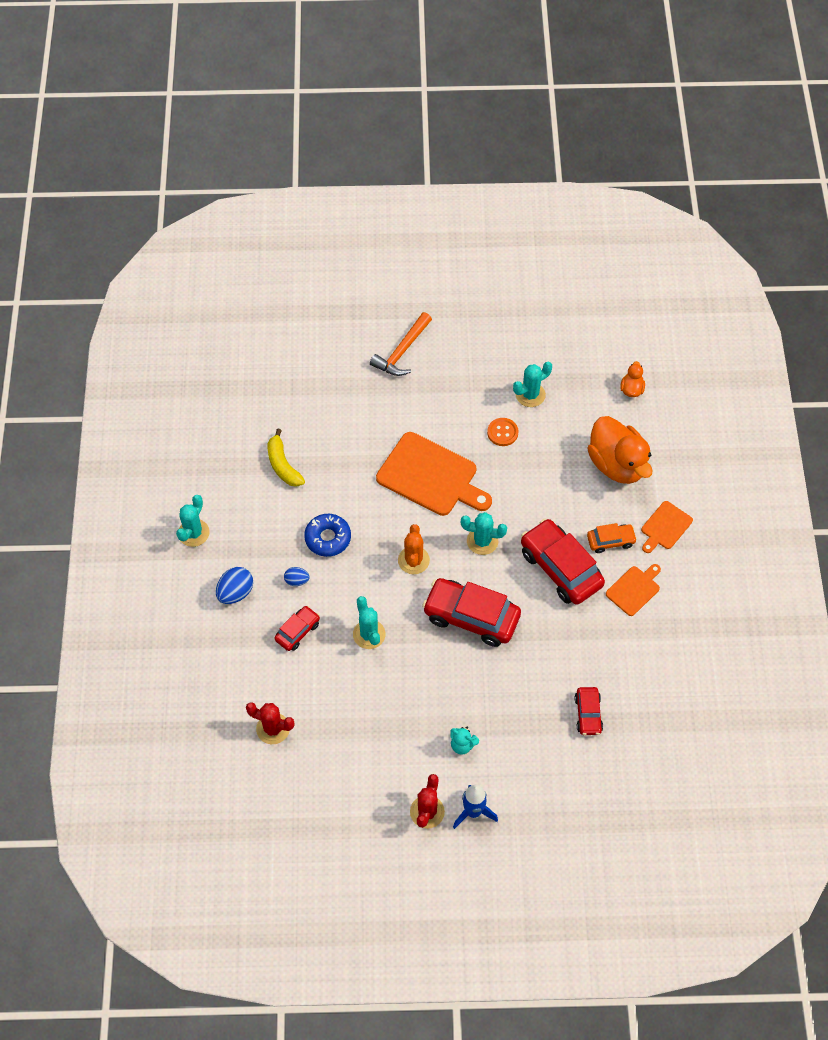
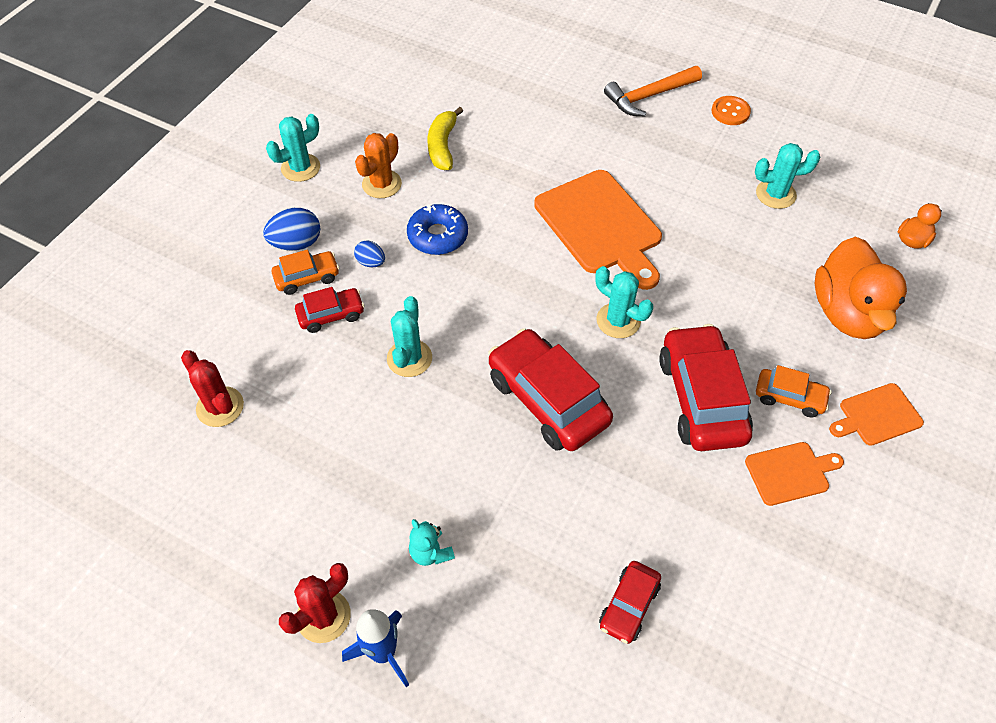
camera: 30 degrees right, 5 degrees down
(262, 613) = (307, 277): none -> orange car
(413, 560) = (520, 303): orange cactus -> orange cactus (382, 184)
(502, 432) = (717, 218): orange button -> orange button (730, 112)

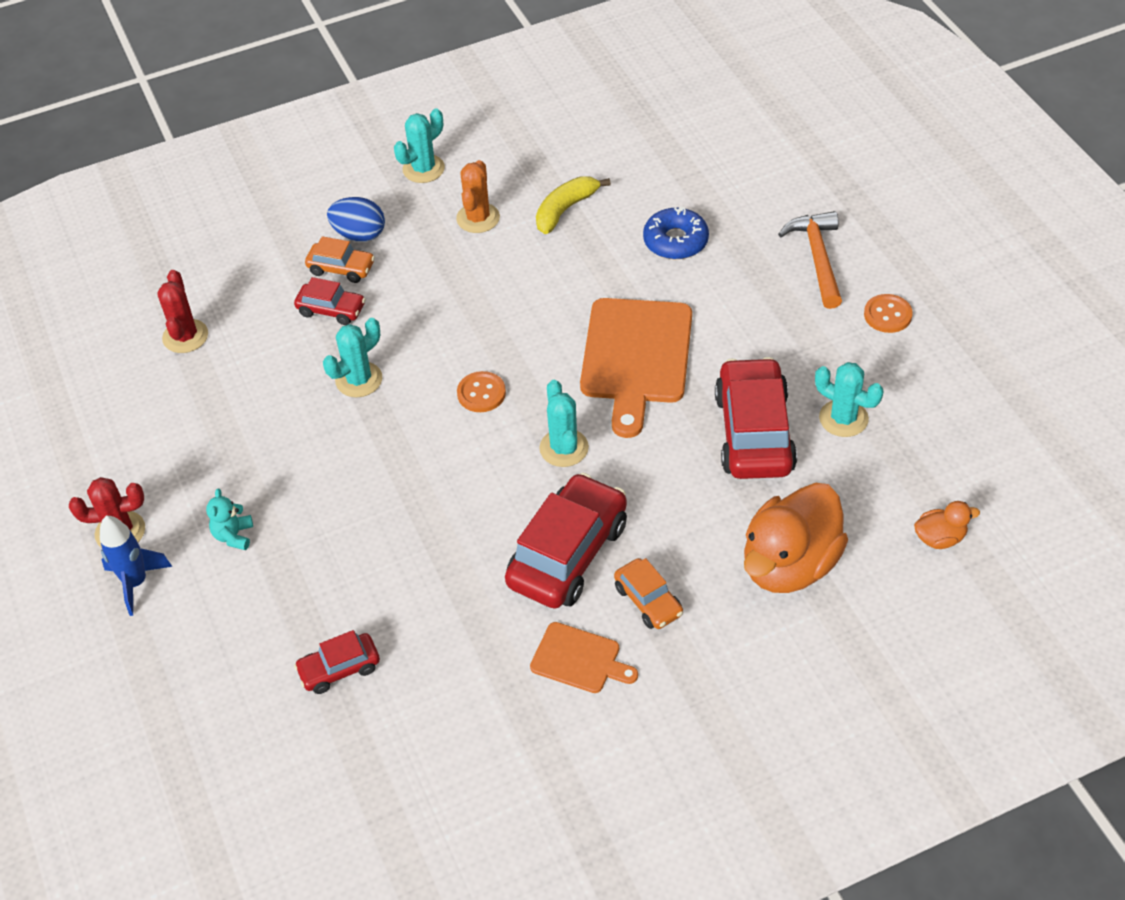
camera: 40 degrees right, 5 degrees down
(300, 168) = (423, 169): turquoise cactus -> turquoise cactus turned 45 degrees counterclockwise
(371, 262) = (404, 283): blue egg -> none
(382, 184) = (478, 218): orange cactus -> orange cactus turned 60 degrees counterclockwise
(438, 236) = (481, 289): blue donut -> blue donut (675, 241)
(516, 314) = (481, 393): none -> orange button
(547, 400) = (435, 477): red car -> red car (753, 432)
(649, 96) = (817, 258): orange hammer -> orange hammer turned 75 degrees clockwise
(877, 415) = (713, 664): orange cutting board -> none

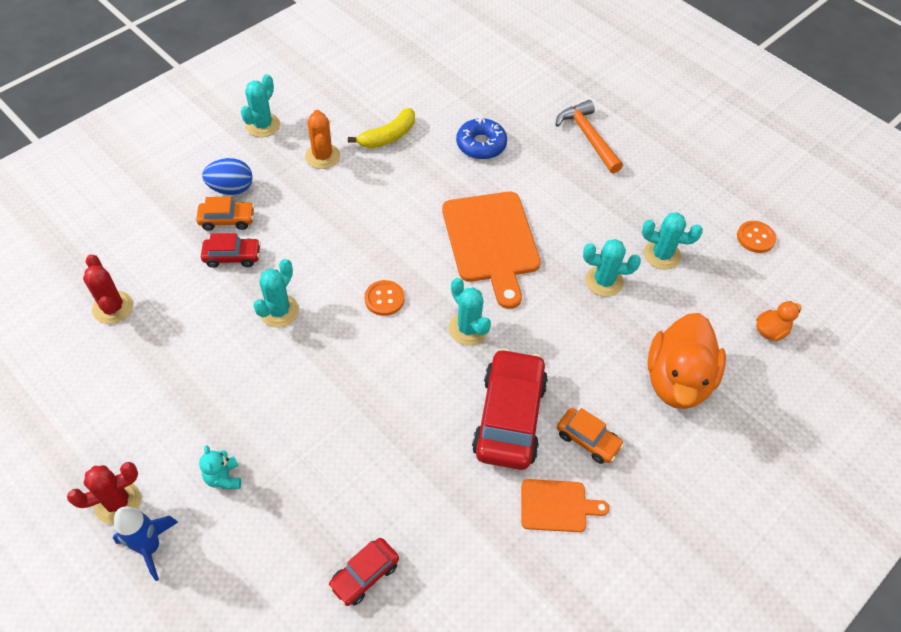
camera: 25 degrees left, 5 degrees up
(565, 210) = (388, 136): yellow banana -> yellow banana turned 150 degrees counterclockwise
(753, 432) = (604, 281): red car -> turquoise cactus
(887, 315) = (655, 169): orange button -> orange button (755, 238)

